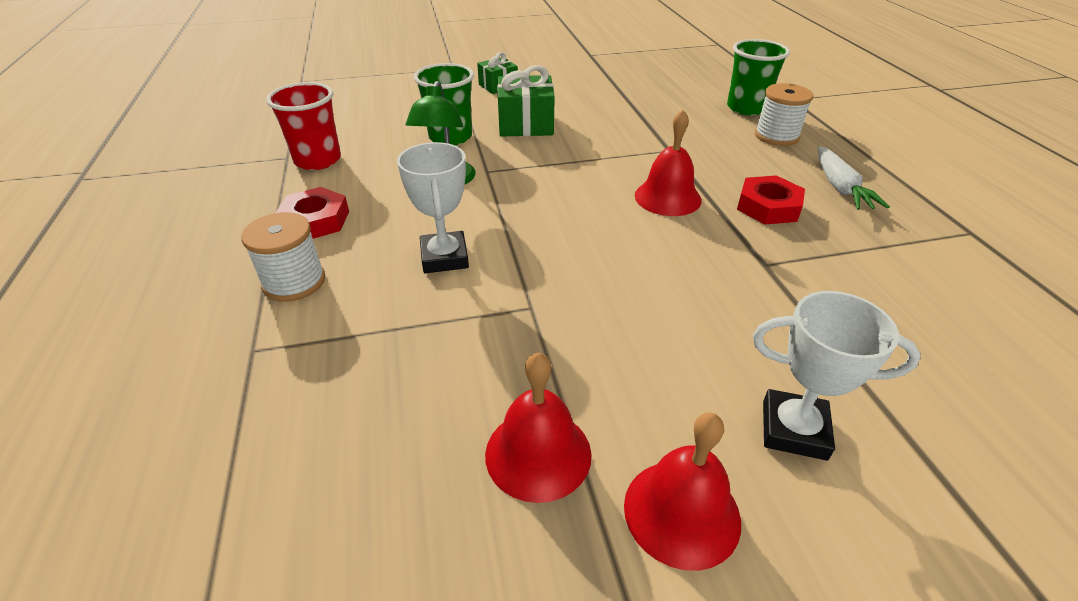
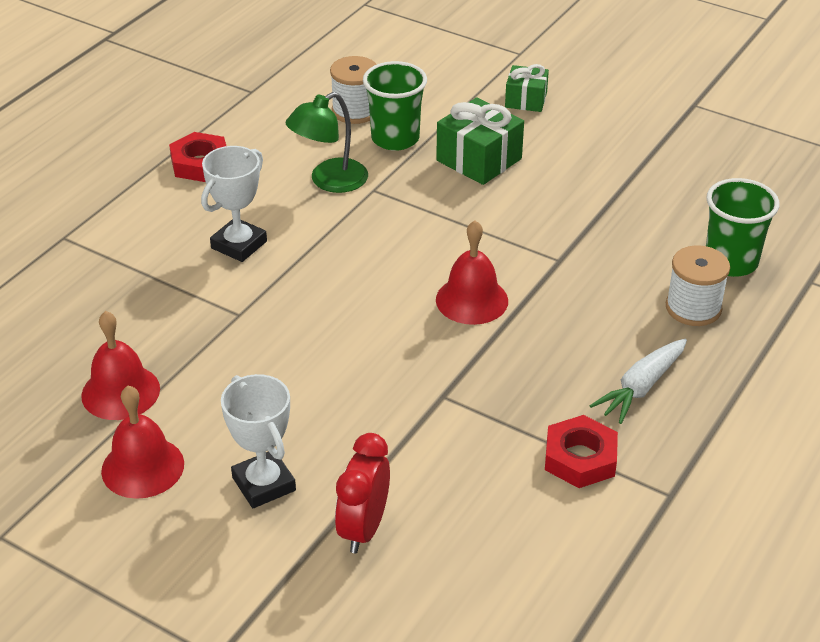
camera: 45 degrees right, 0 degrees up
(294, 282) = (133, 205): white spool -> white spool (355, 111)
(318, 160) = (268, 107): red cup -> none
(768, 207) = (539, 360): red nut -> red nut (580, 458)
(914, 399) = (363, 528): none -> red clock

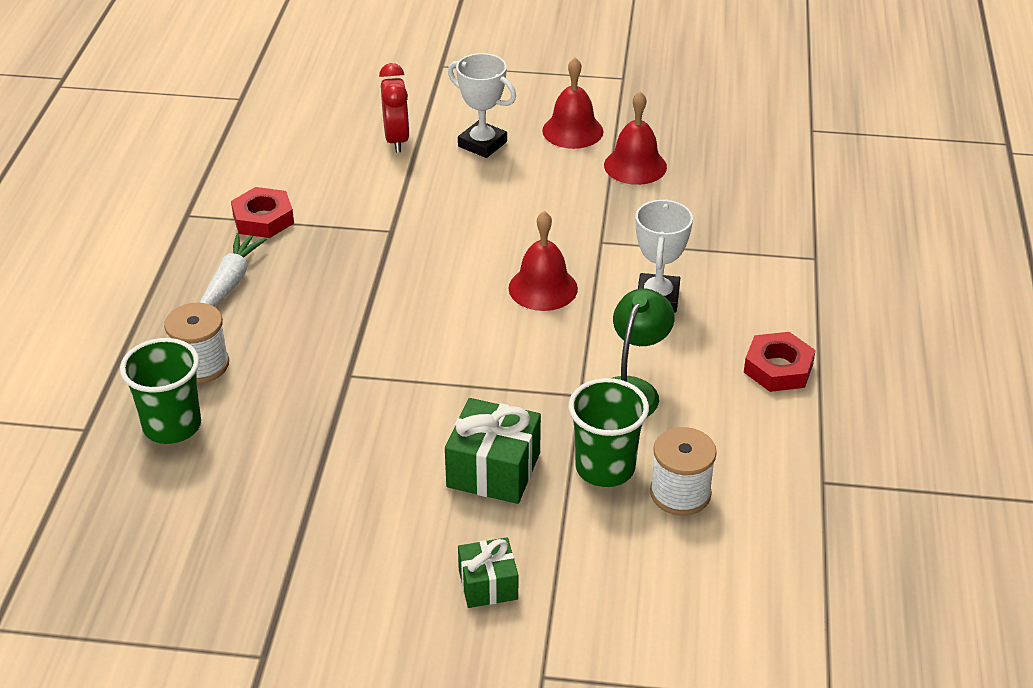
camera: 155 degrees right, 0 degrees up
(472, 300) = (411, 311): red bell -> red bell (543, 288)

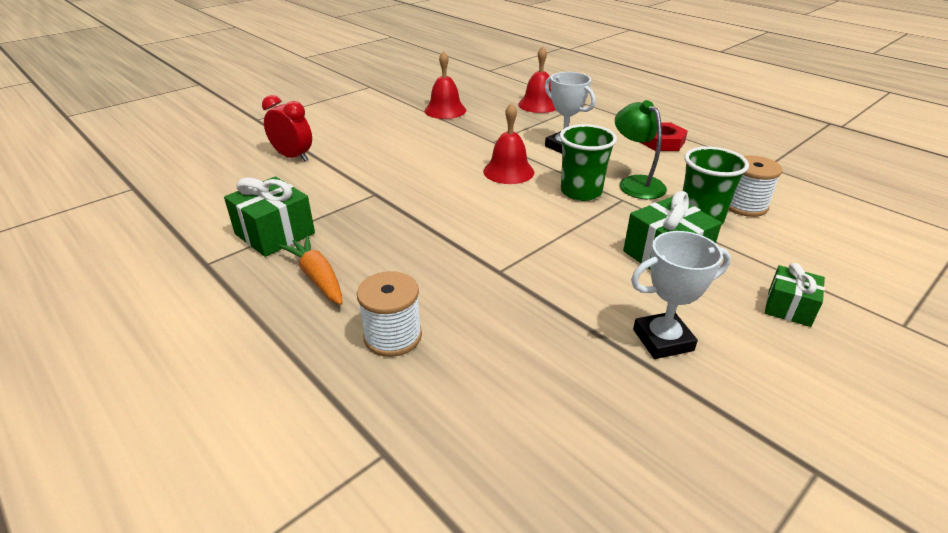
camera: 50 degrees left, 5 degrees down
(172, 426) = (449, 389): green cup -> green cup (581, 192)
(230, 281) = (317, 277): white carrot -> orange carrot
(263, 219) = (275, 233): red nut -> green gift
(482, 144) = (349, 136): white trophy -> white trophy (662, 340)
(572, 131) = (387, 112): red bell -> red bell (538, 105)

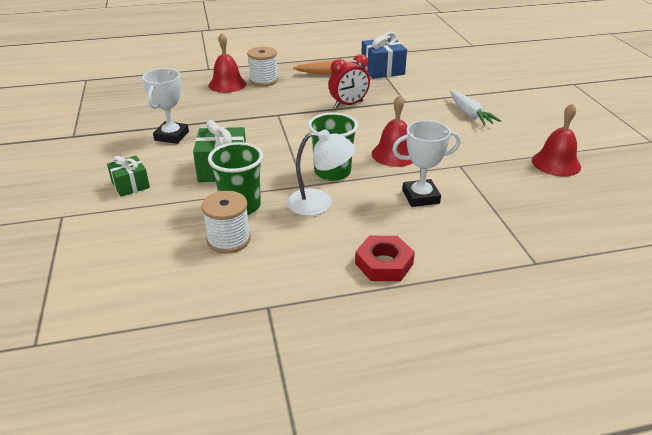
camera: 120 degrees right, 0 degrees up
(275, 233) = (382, 70): green gift -> blue gift
(293, 157) = (486, 86): red clock -> red clock (348, 104)
(379, 154) = (470, 114): none -> white carrot
(538, 105) = (547, 225): red bell -> red bell (227, 84)
(635, 183) = (319, 203): green lamp -> white lamp

